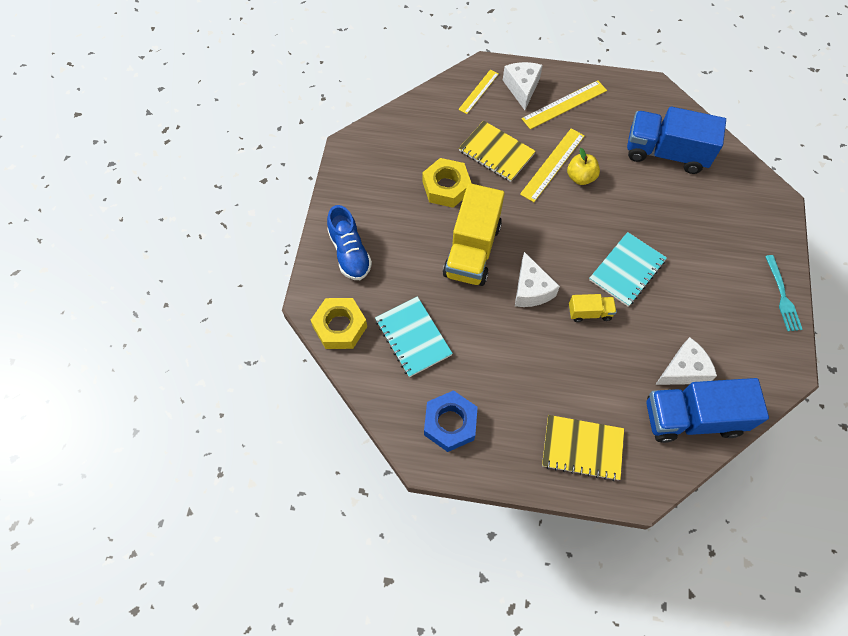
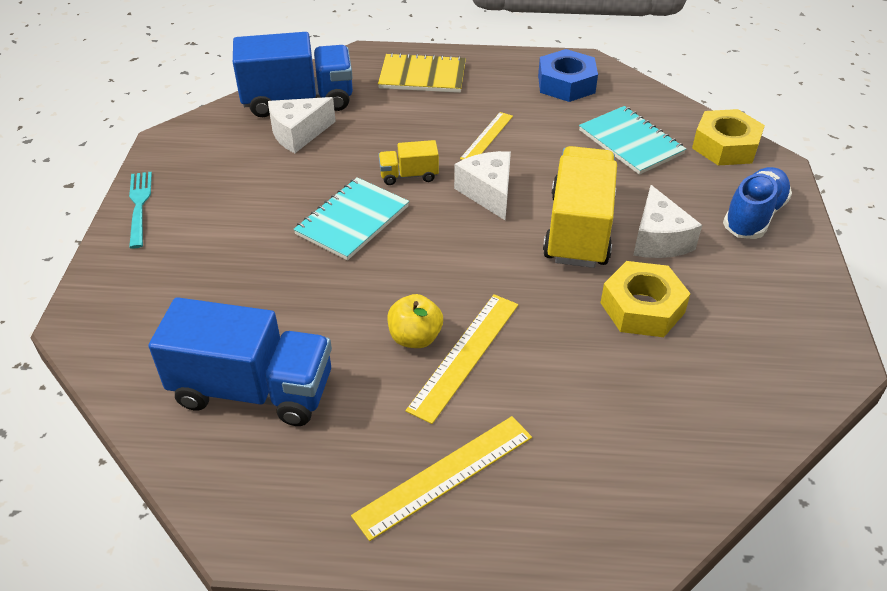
camera: 175 degrees right, 20 degrees down
(349, 253) = (753, 216): blue shoe -> blue shoe turned 60 degrees clockwise
(478, 91) = (631, 493): yellow ruler -> yellow ruler (487, 137)
(496, 152) = (569, 369): yellow notebook -> none
(522, 88) = (538, 508): white cheese -> white cheese (658, 239)

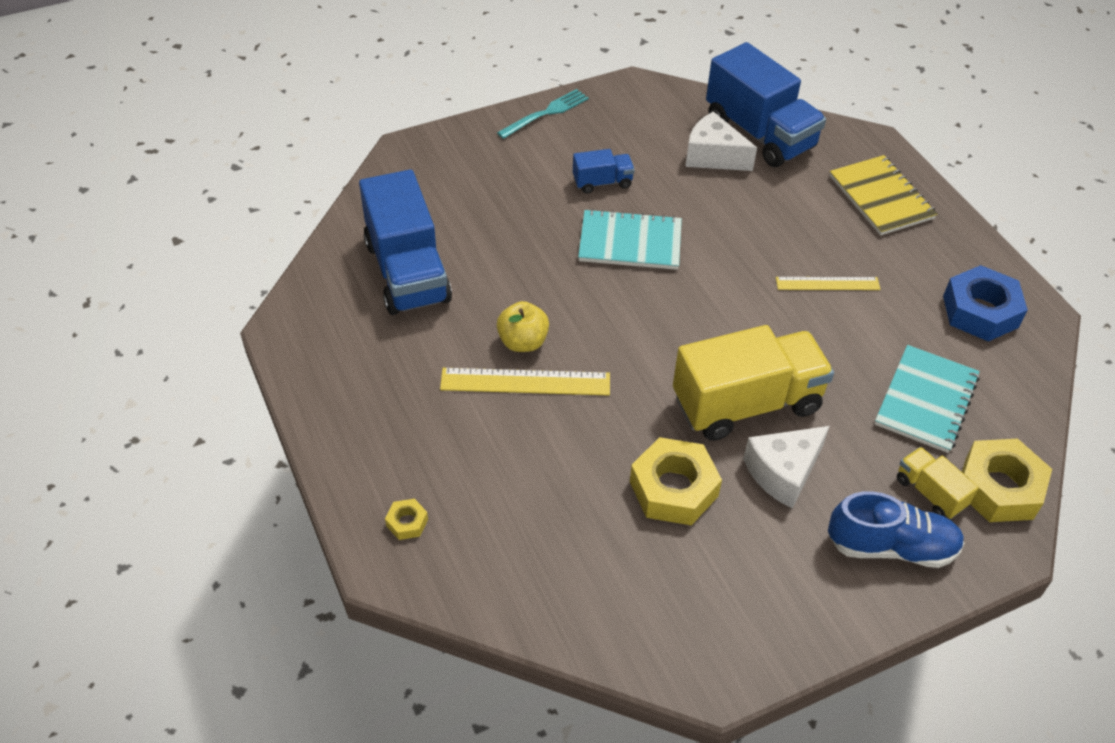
camera: 60 degrees right, 5 degrees up
(265, 207) = (602, 182): none -> blue truck
(409, 175) = (720, 252): yellow truck -> yellow truck (930, 493)
(444, 476) = (395, 418): yellow ruler -> none
(488, 193) = (743, 317): white cheese -> none
(585, 517) = (407, 522): none -> yellow nut

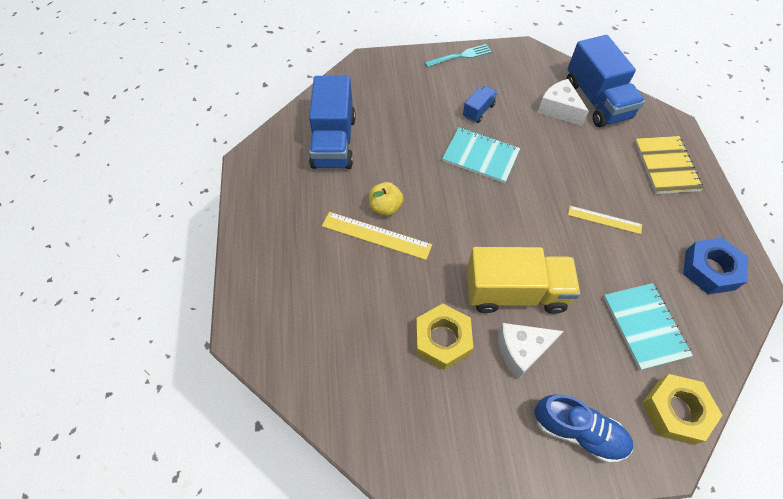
camera: 20 degrees right, 10 degrees up
(407, 522) = (266, 311): yellow nut -> none
(602, 182) = (478, 111): blue truck -> blue truck turned 60 degrees counterclockwise
(926, 400) = (644, 326): turquoise notebook -> turquoise notebook turned 60 degrees counterclockwise
(930, 493) = (622, 398): yellow truck -> none

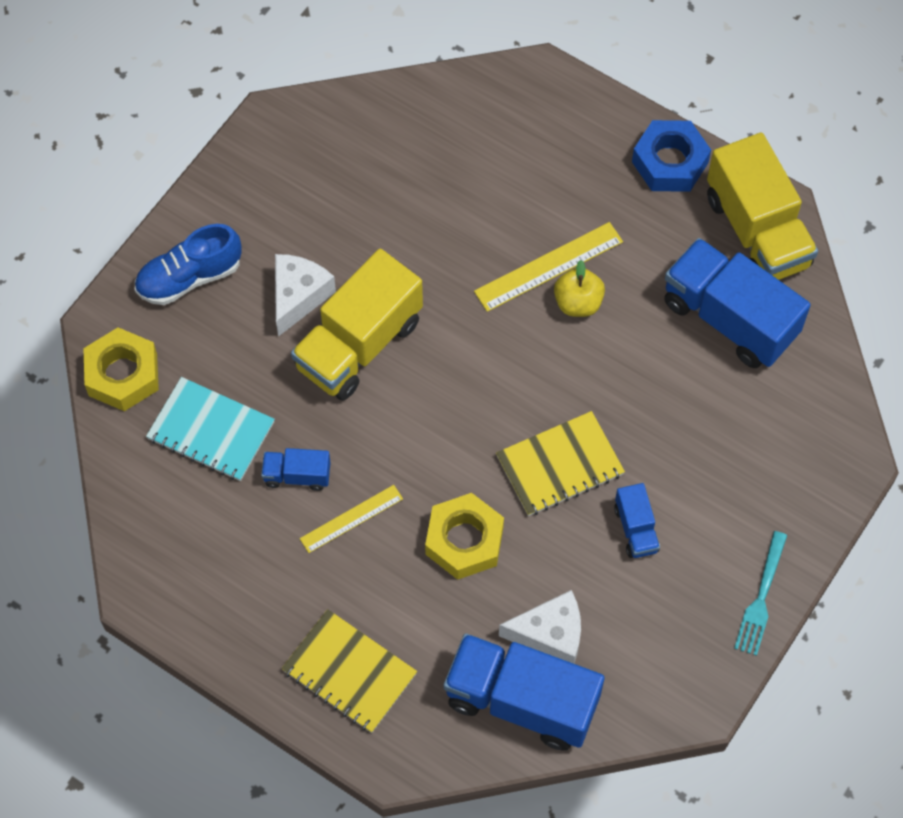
camera: 130 degrees right, 5 degrees up
(270, 160) = (757, 231): none -> yellow truck
(442, 339) = (375, 238): yellow nut -> yellow nut (464, 541)
(480, 156) = (559, 465): turquoise notebook -> yellow notebook
(614, 262) = (297, 475): none -> blue truck
(709, 270) = (196, 564): blue nut -> blue nut (670, 162)

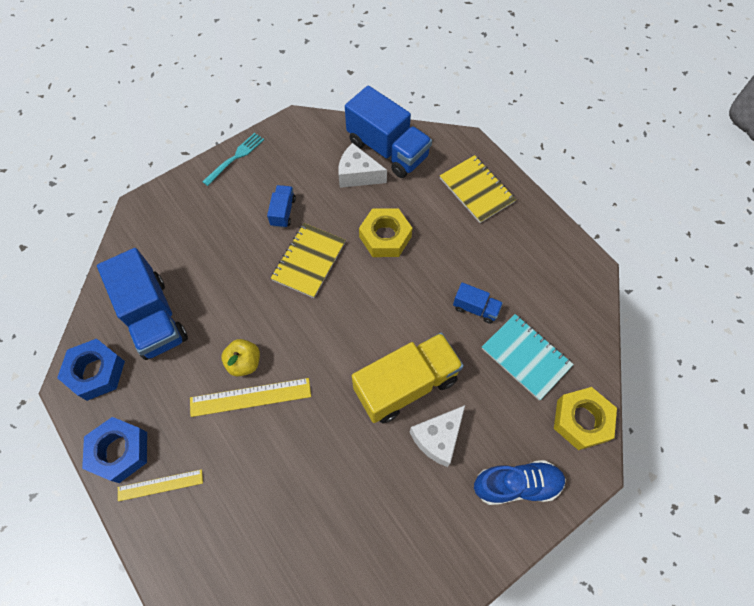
camera: 160 degrees left, 0 degrees up
(351, 519) = (449, 271): yellow ruler -> yellow ruler (160, 485)
(559, 465) = (309, 261): yellow notebook -> yellow notebook turned 60 degrees counterclockwise
(757, 231) = (96, 372): yellow truck -> blue nut

